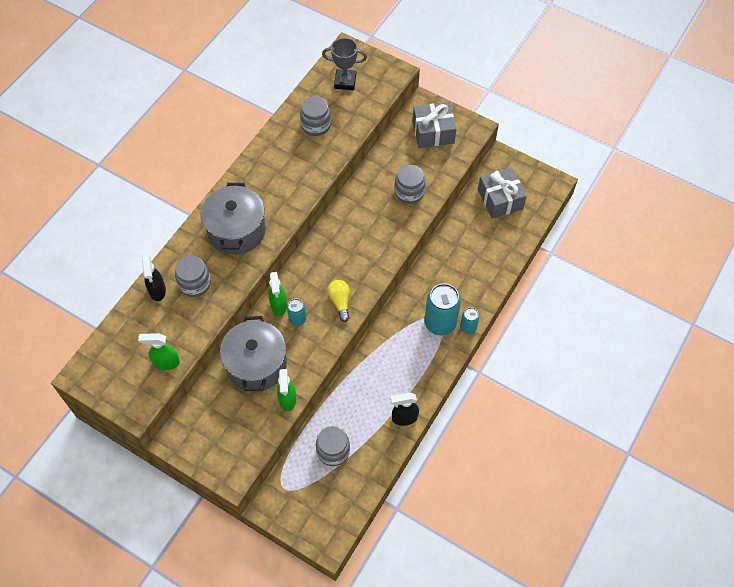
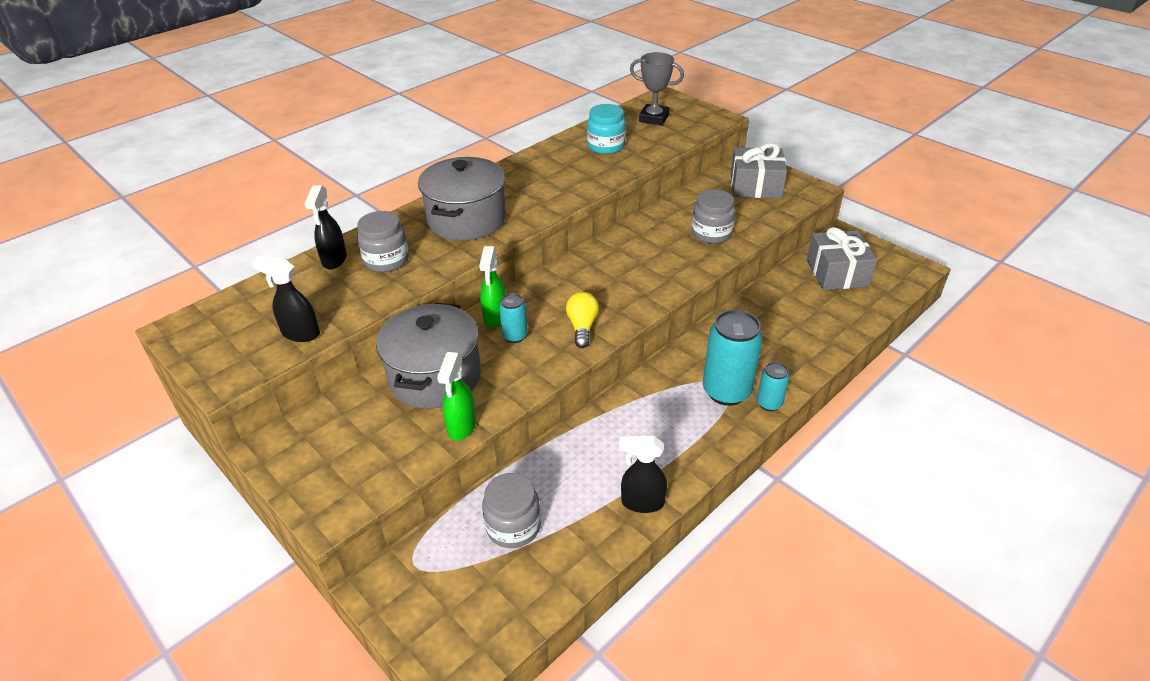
camera: 15 degrees right, 20 degrees down
(166, 362) = (300, 333): green spray bottle -> black spray bottle
(316, 125) = (606, 146): grey jar -> turquoise jar

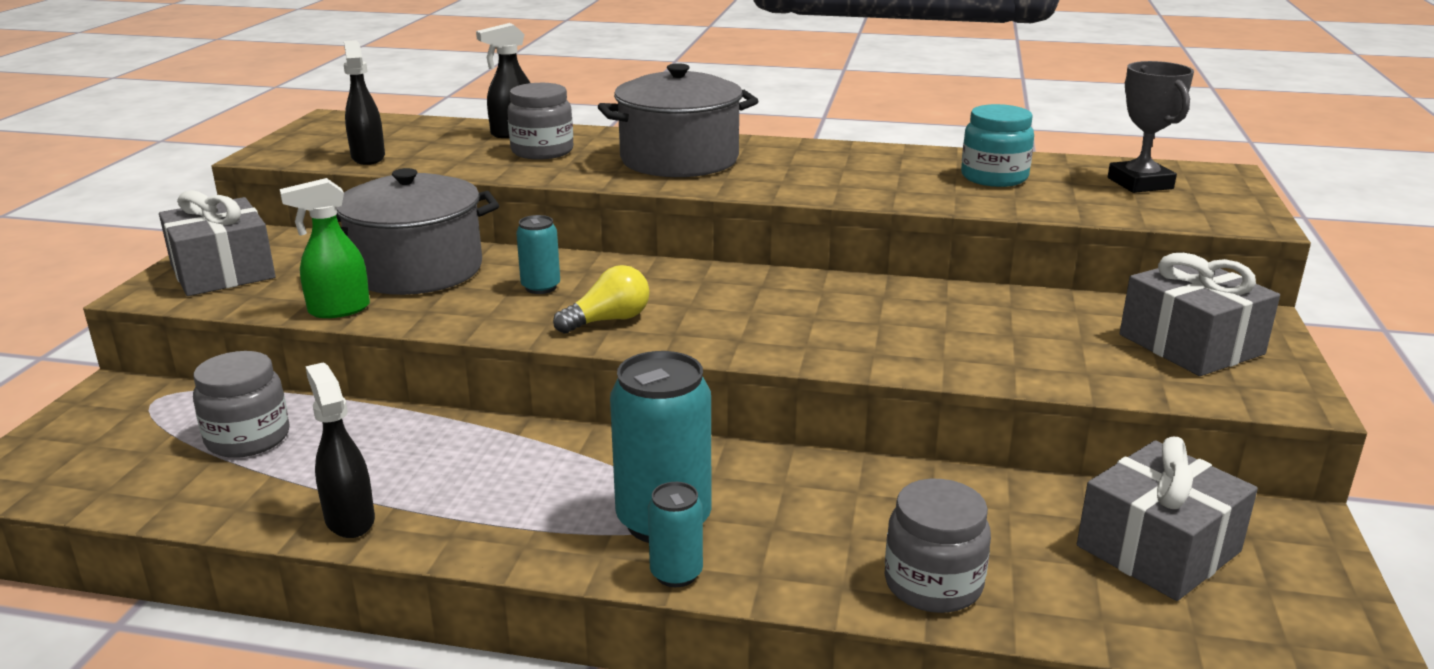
camera: 55 degrees right, 15 degrees down
(334, 469) = (222, 272): none -> grey gift
(495, 317) = (565, 266): green spray bottle -> none
(711, 233) = (978, 345): grey jar -> grey jar (933, 584)

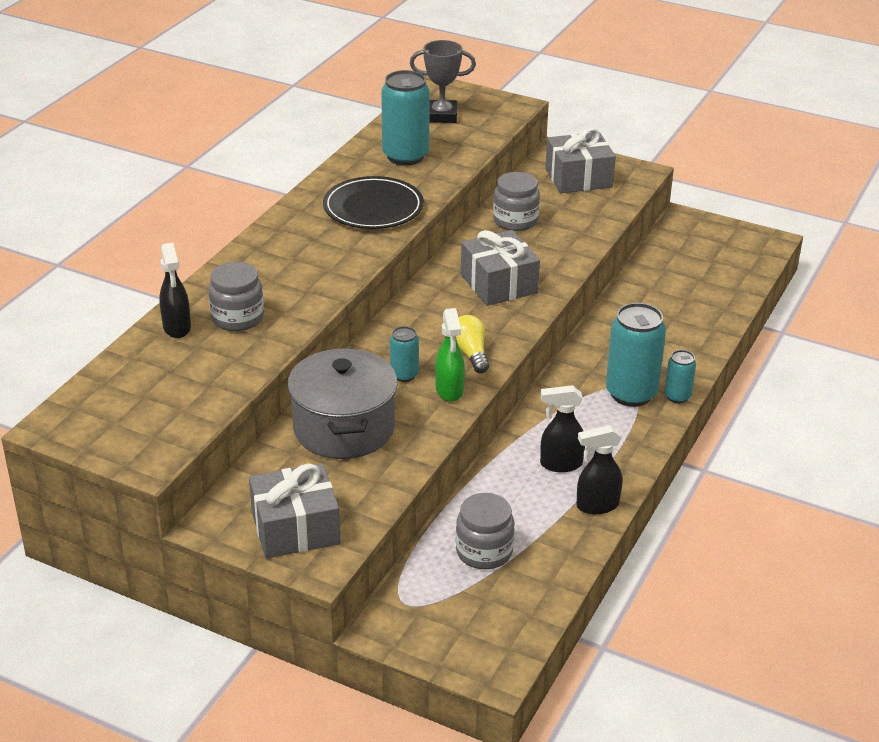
camera: 75 degrees left, 10 degrees up
(338, 310) = (402, 467): green spray bottle -> green spray bottle (449, 391)
(368, 157) = (197, 405): black spray bottle -> black spray bottle (560, 464)
(679, 160) = (298, 261): grey pot -> none
(838, 177) = (373, 207): none -> black plate
(933, 584) = (703, 325): grey jar -> grey jar (515, 221)
(994, 177) = (405, 156): turquoise jar -> turquoise can
(1158, 549) = (692, 259): grey gift -> grey gift (499, 284)

